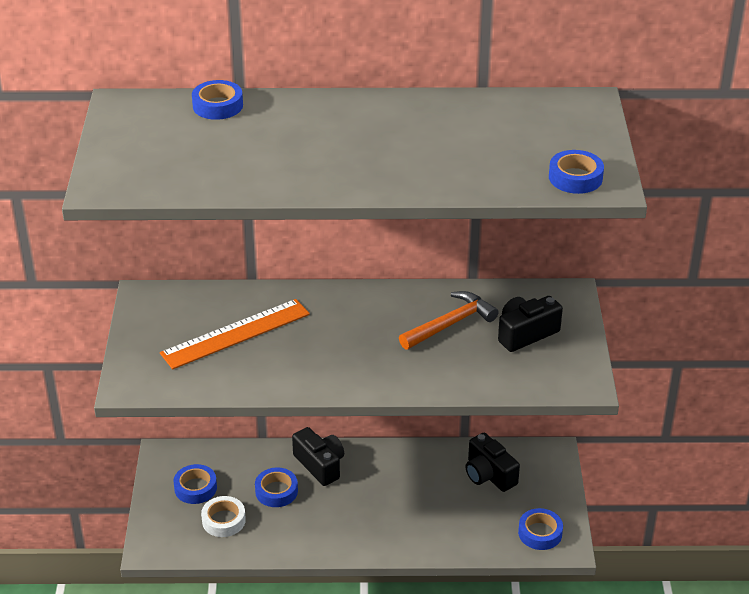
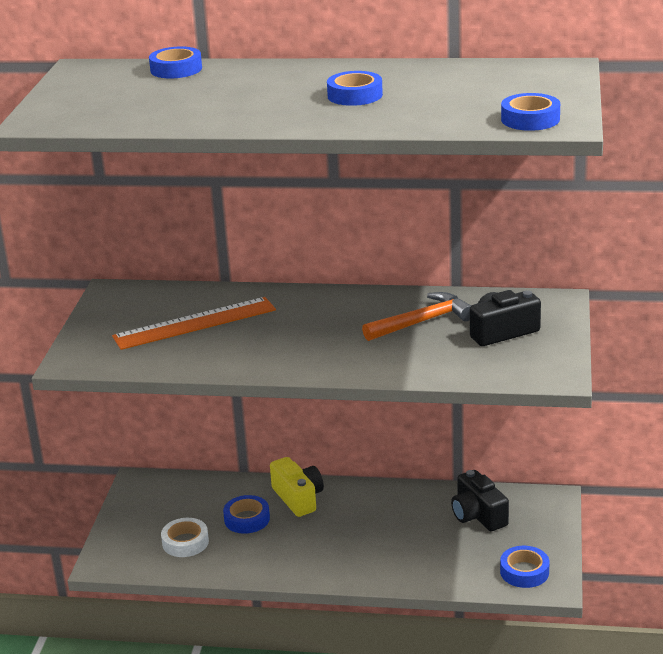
camera: 10 degrees right, 10 degrees down
(195, 488) = (163, 512): blue tape -> blue tape (355, 95)
(320, 465) = (298, 498): black camera -> yellow camera

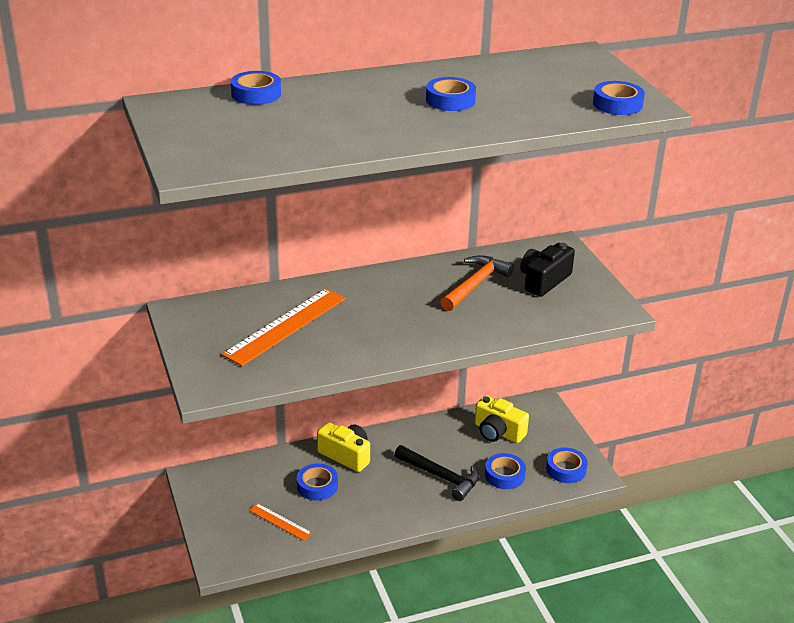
camera: 30 degrees left, 5 degrees up
(185, 542) = (280, 522): white tape -> orange ruler
(379, 543) = (440, 476): none -> black hammer
(449, 560) = (504, 475): none -> blue tape
(478, 515) = (498, 432): black camera -> yellow camera

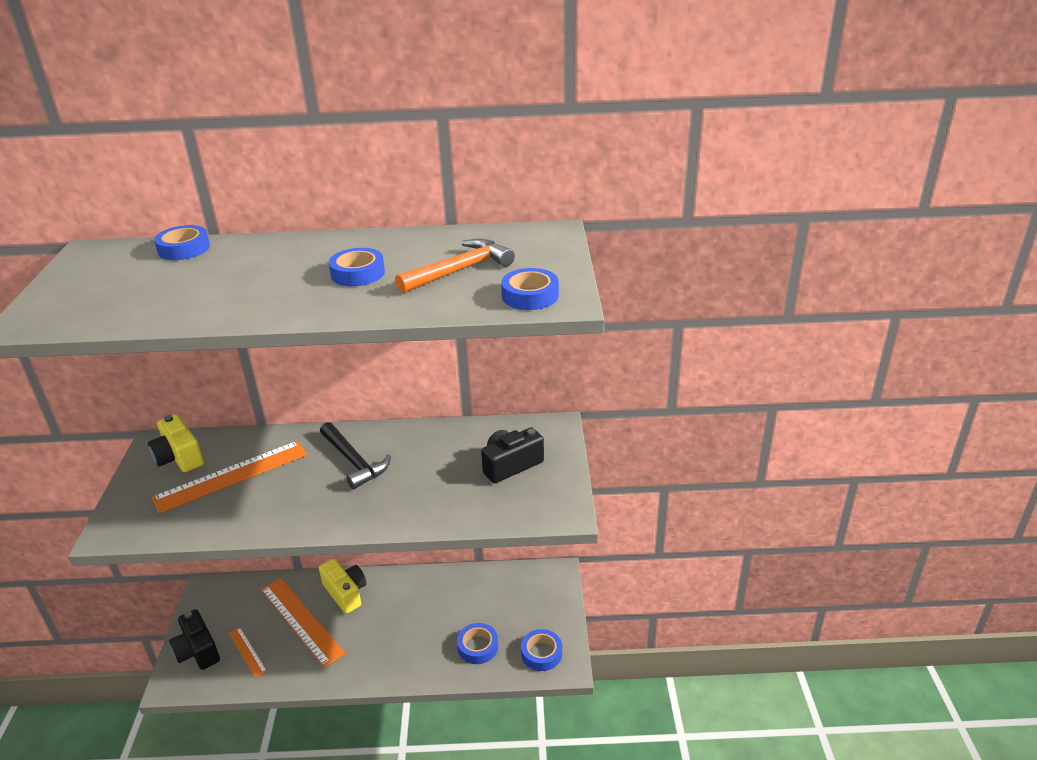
camera: 20 degrees right, 0 degrees up
(226, 531) = (197, 651): none -> black camera
(317, 486) = (301, 620): blue tape -> orange ruler
(440, 476) = (417, 635): black hammer -> black hammer (354, 461)
(475, 285) = (439, 459): orange hammer -> orange hammer (459, 270)
(498, 432) = (498, 596): yellow camera -> yellow camera (179, 457)

